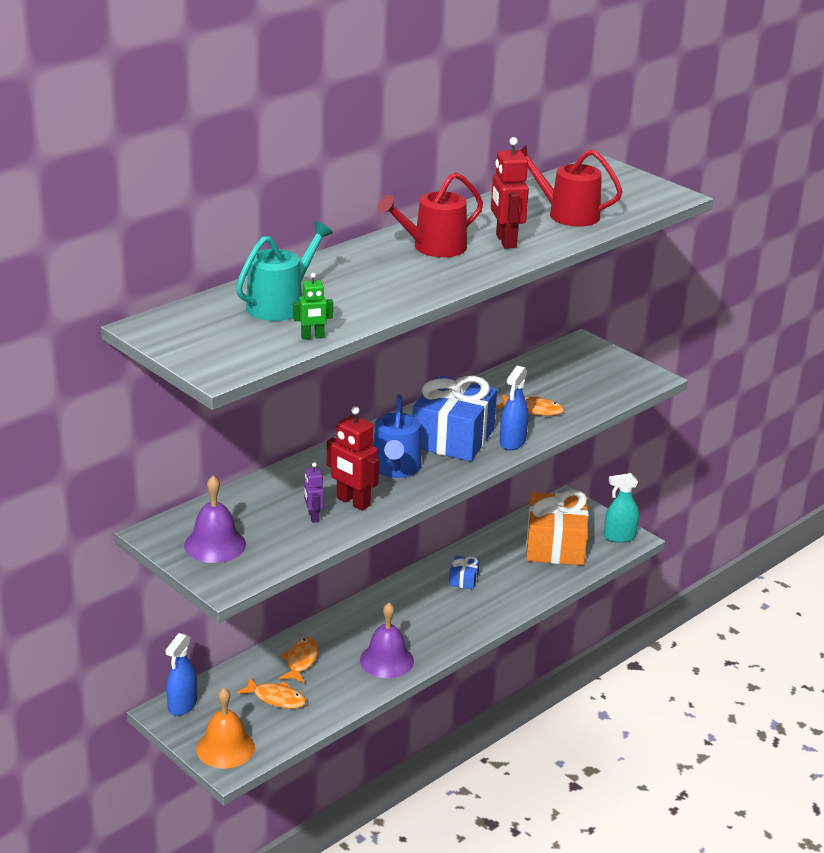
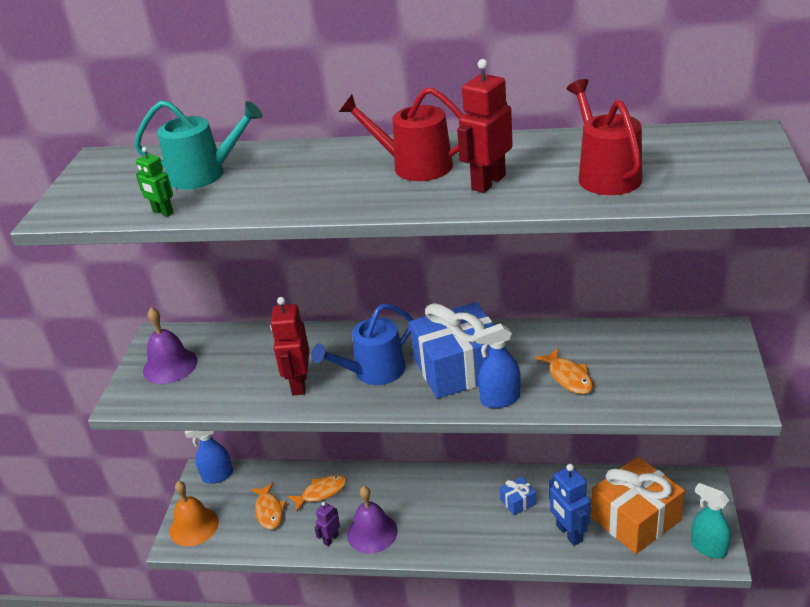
camera: 55 degrees right, 5 degrees up
(313, 517) = (256, 380): purple robot -> purple robot (331, 539)
(526, 578) = (569, 533): none -> blue robot

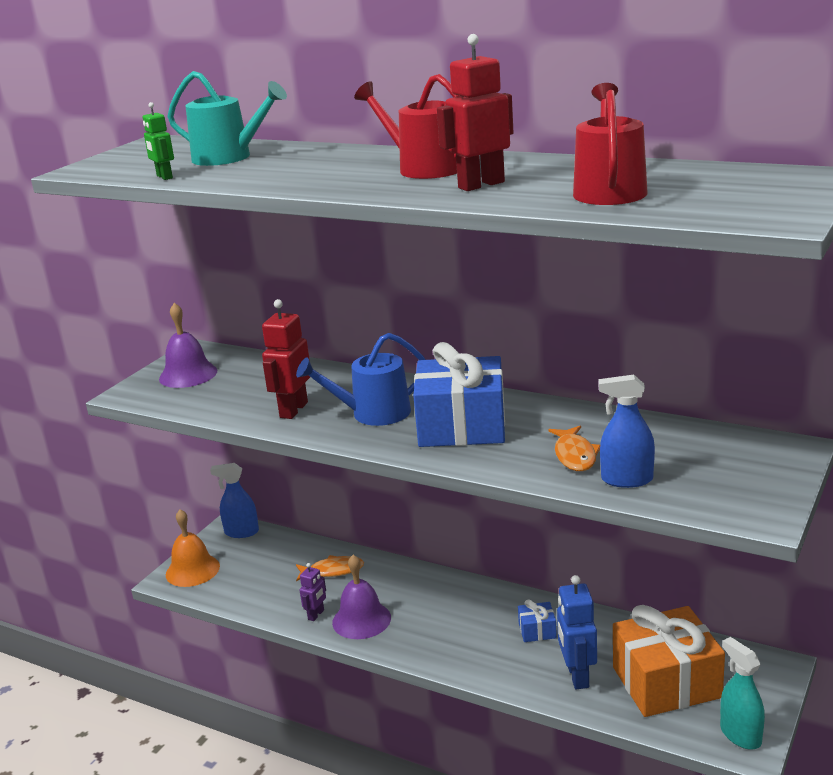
camera: 20 degrees right, 10 degrees down
(269, 511) = (271, 575): orange fish -> none
(331, 539) = (316, 615): purple robot -> purple robot turned 150 degrees clockwise
(500, 399) = (484, 460): blue spray bottle -> blue spray bottle (626, 480)

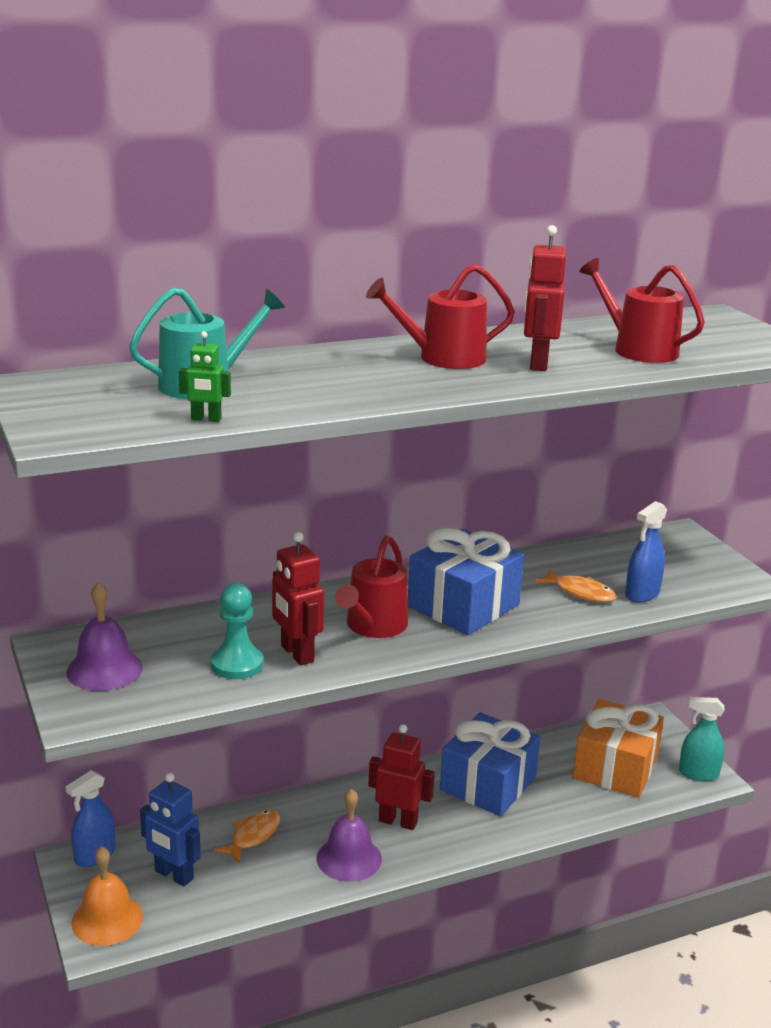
camera: 55 degrees left, 0 degrees up
(251, 401) = (237, 664): none -> turquoise pawn
(316, 615) = (304, 879): purple robot -> none
(374, 413) = (373, 626): blue watering can -> red watering can
(430, 616) = (398, 821): none -> red robot
(537, 630) = (488, 784): blue gift -> blue gift, size x2.34
(577, 676) = (562, 798): blue robot -> blue robot (173, 875)

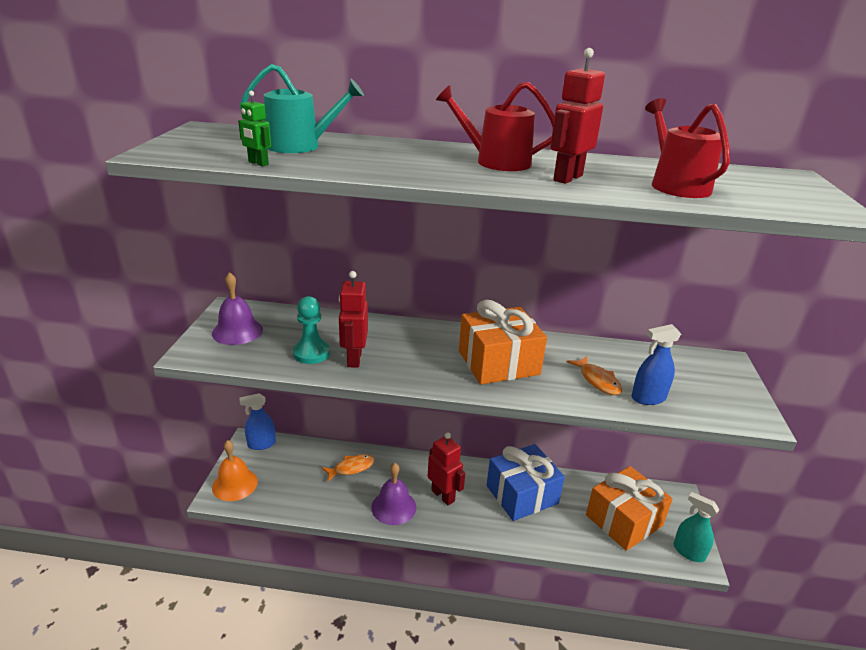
camera: 30 degrees right, 5 degrees up
(173, 875) = (289, 473): blue robot -> none
(373, 626) = (422, 356): red watering can -> none
(463, 606) = (498, 363): blue gift -> orange gift

